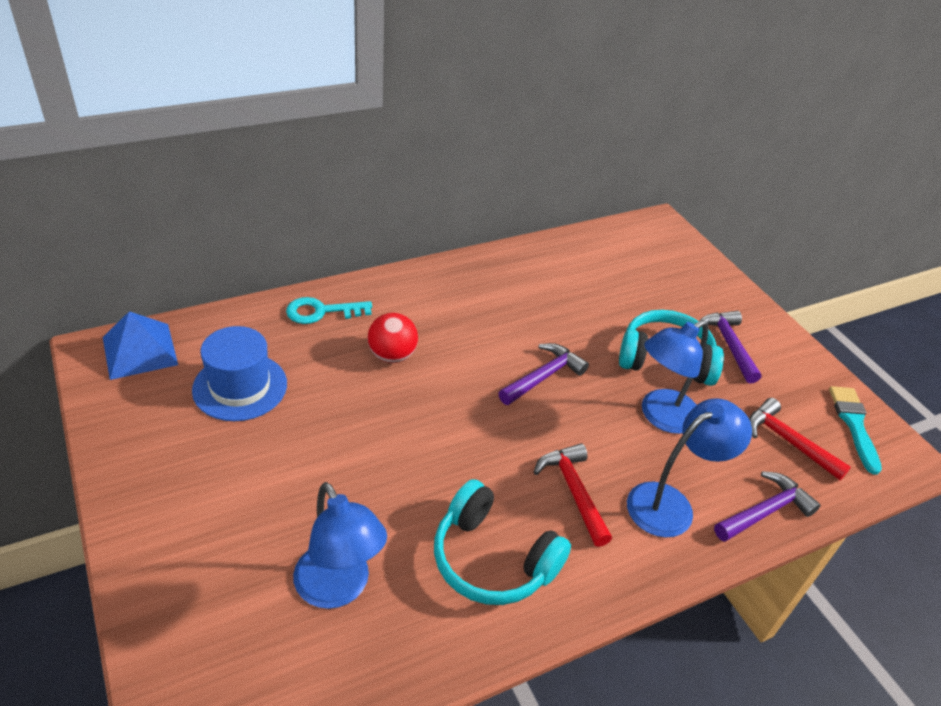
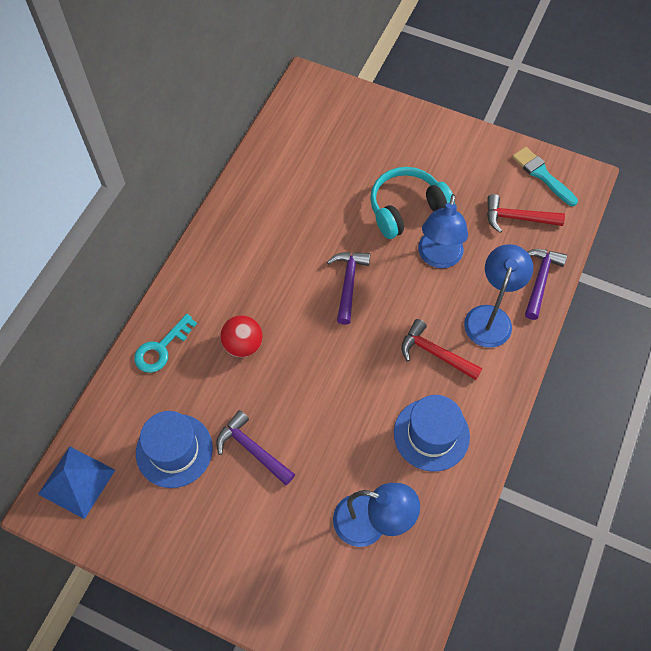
camera: 35 degrees left, 20 degrees up
(492, 559) = (431, 434): turquoise headphones -> blue hat
(728, 344) = (432, 165): purple hammer -> purple hammer (252, 449)

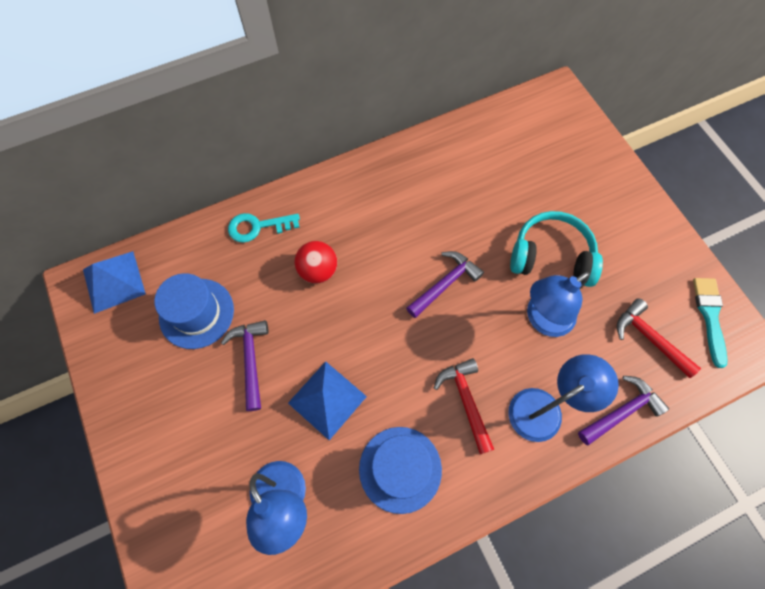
camera: 40 degrees right, 5 degrees up
(337, 430) = (327, 400): none -> blue pyramid

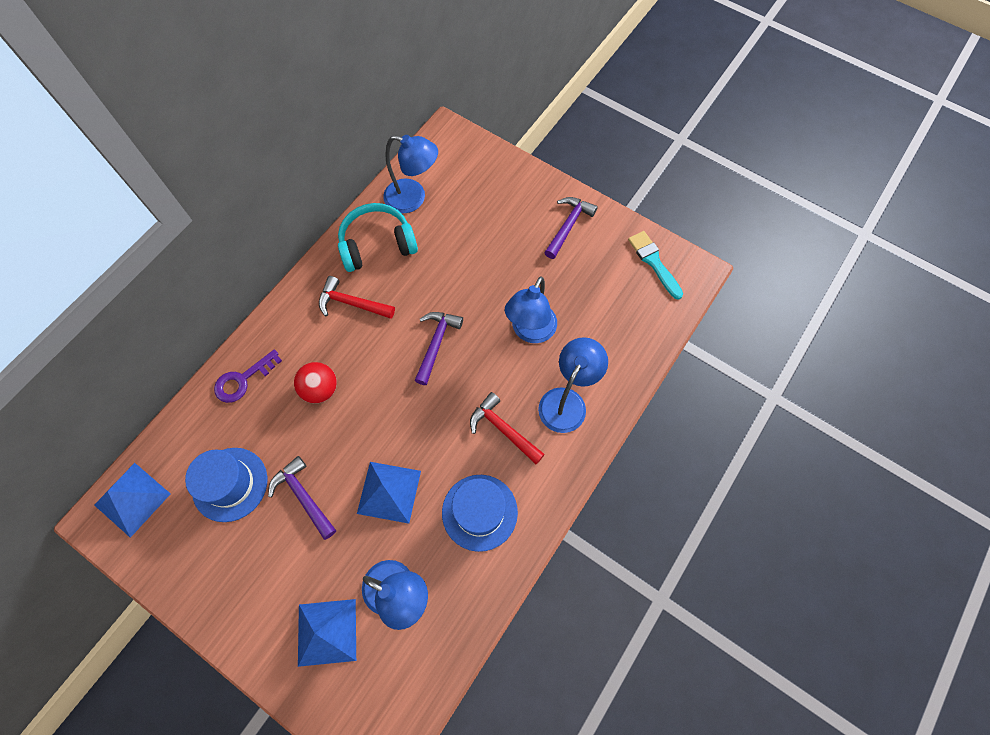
camera: 30 degrees left, 0 degrees up
(202, 498) = (327, 632): none -> blue pyramid
(258, 227) = (243, 380): turquoise key -> purple key
(495, 138) = (413, 198): none -> blue lamp
(551, 257) = (511, 277): turquoise headphones -> turquoise headphones (377, 245)
(622, 411) = (625, 371): purple hammer -> purple hammer (568, 226)
(649, 338) = (618, 303): red hammer -> red hammer (351, 303)

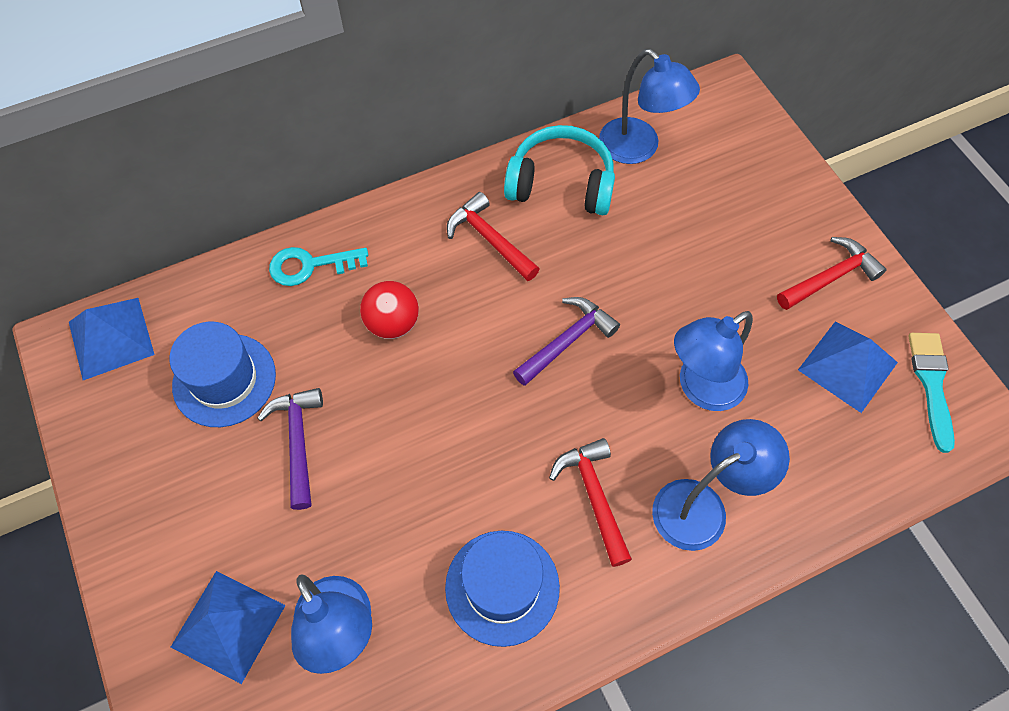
camera: 30 degrees right, 5 degrees down
(243, 380) = (310, 265): purple key -> turquoise key
(389, 492) = (402, 495): blue pyramid -> blue pyramid (848, 366)
(568, 226) = (830, 277): purple hammer -> red hammer

